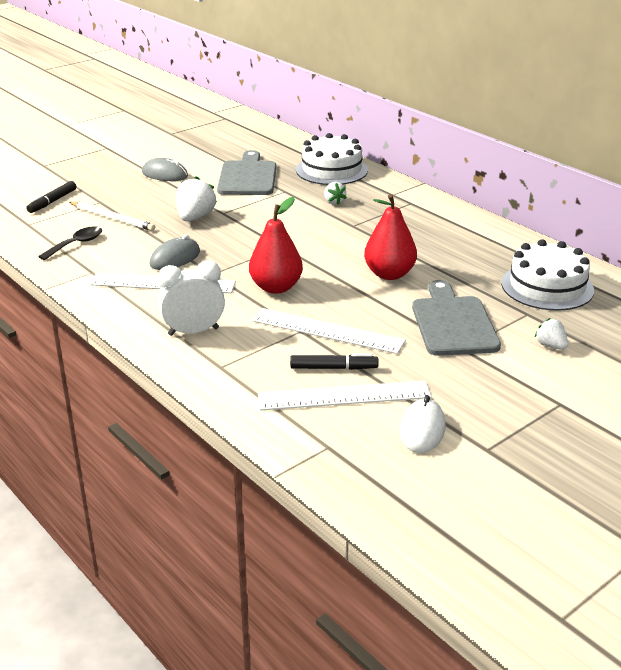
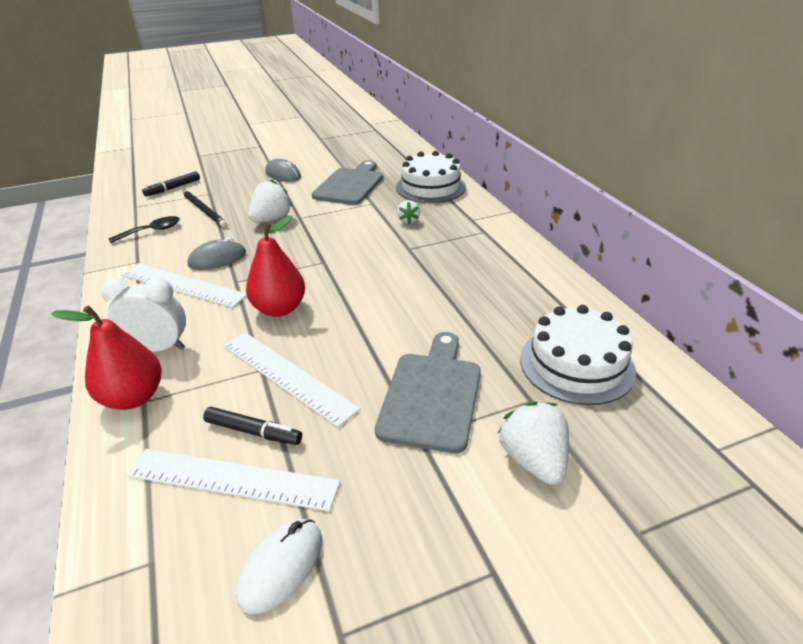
camera: 20 degrees right, 5 degrees up
(112, 218) = (204, 210): white pencil -> black pencil
(389, 274) = (405, 313): red pear -> red pear (133, 397)
(550, 346) = (533, 460): white strawberry -> white strawberry, size x1.74

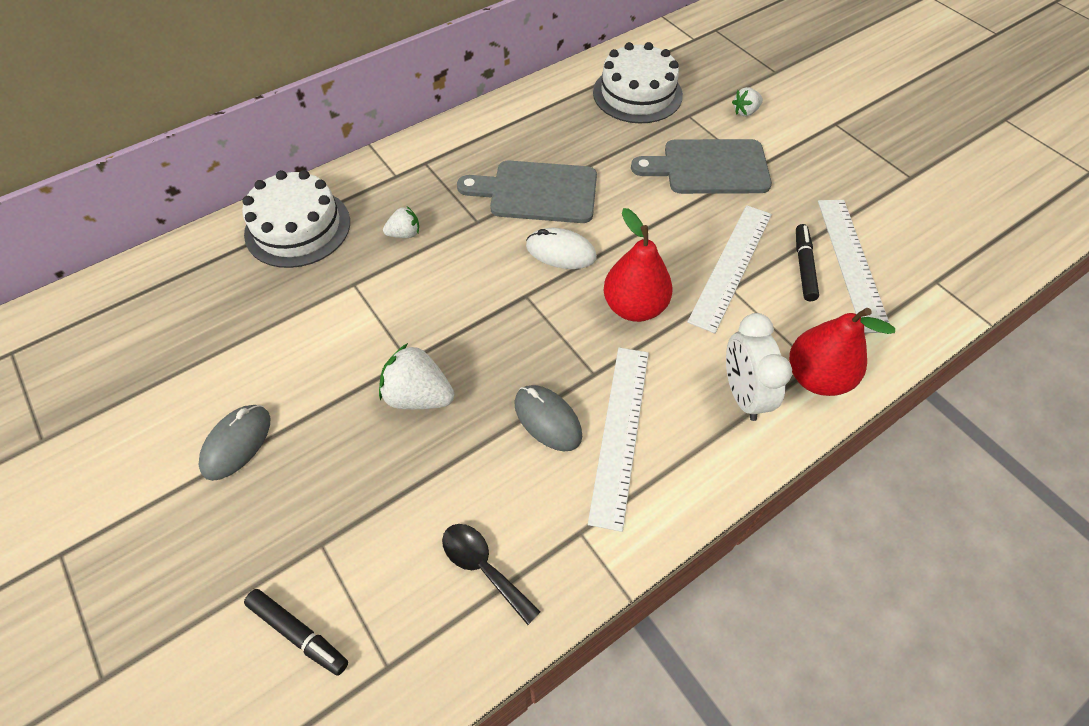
camera: 105 degrees left, 20 degrees up
(204, 210) = (395, 517): black pencil -> none
(281, 567) = (893, 213): white mouse -> white mouse (561, 252)
(350, 185) = (287, 326): grey cutting board -> grey cutting board (537, 192)
(533, 460) = (745, 112): white strawberry -> white strawberry, size x0.58

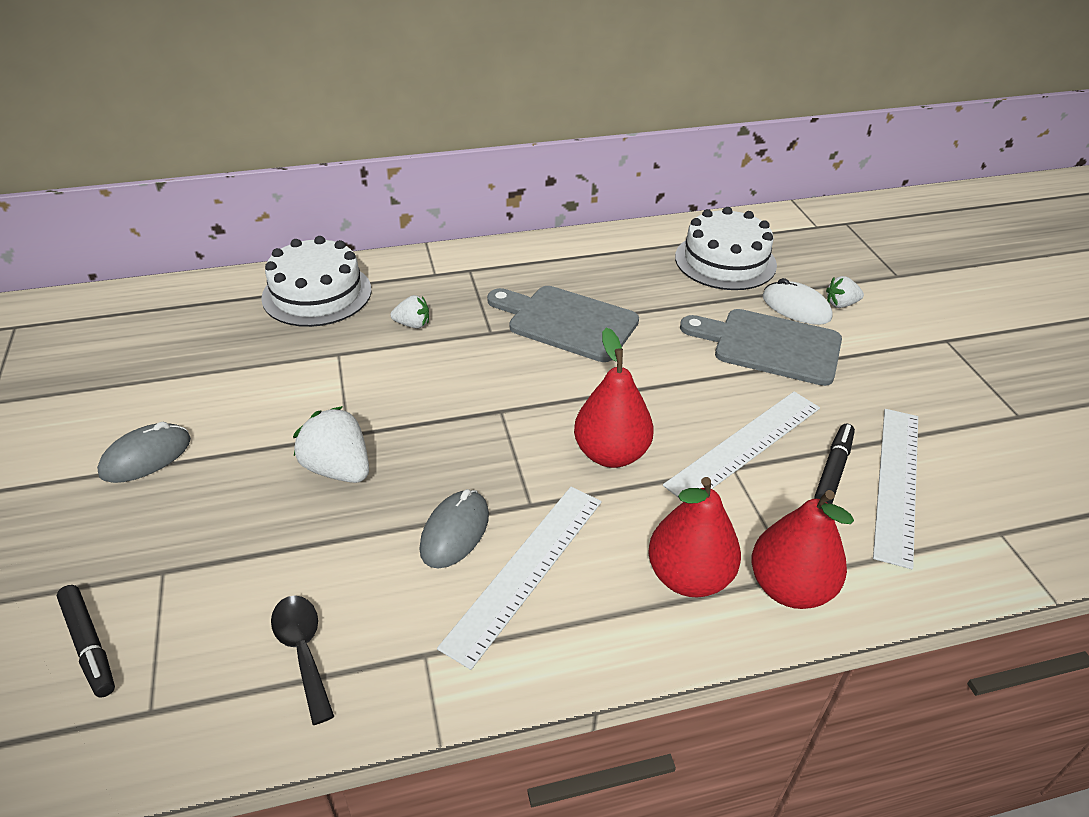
camera: 20 degrees right, 15 degrees down
(547, 419) = (455, 532): grey mouse -> grey mouse turned 45 degrees clockwise
(561, 252) = (560, 381): white mouse -> white mouse (796, 307)
(742, 394) = (689, 576): white clock -> red pear

